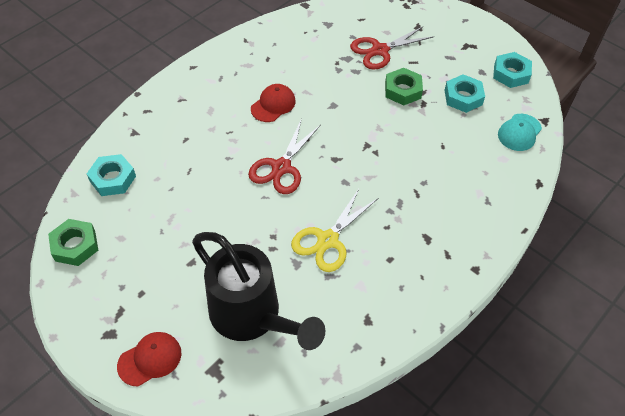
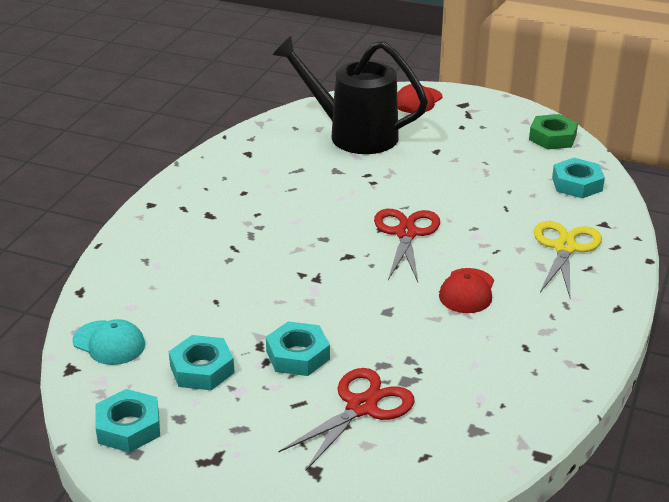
camera: 160 degrees right, 20 degrees down
(328, 240) = (315, 191): yellow scissors -> yellow scissors (565, 248)
(403, 90) = (297, 355): green nut -> turquoise nut
(519, 132) = (109, 343): turquoise cap -> turquoise cap turned 105 degrees clockwise

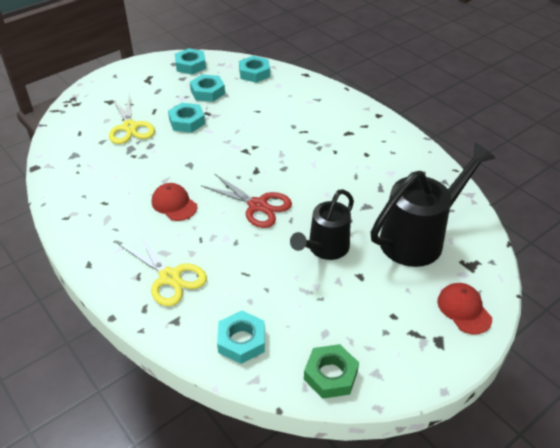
camera: 120 degrees right, 10 degrees up
(109, 343) = (254, 73): turquoise cap -> turquoise nut
(361, 407) = (130, 127): red scissors -> yellow scissors
(423, 176) = (325, 248): none -> black watering can

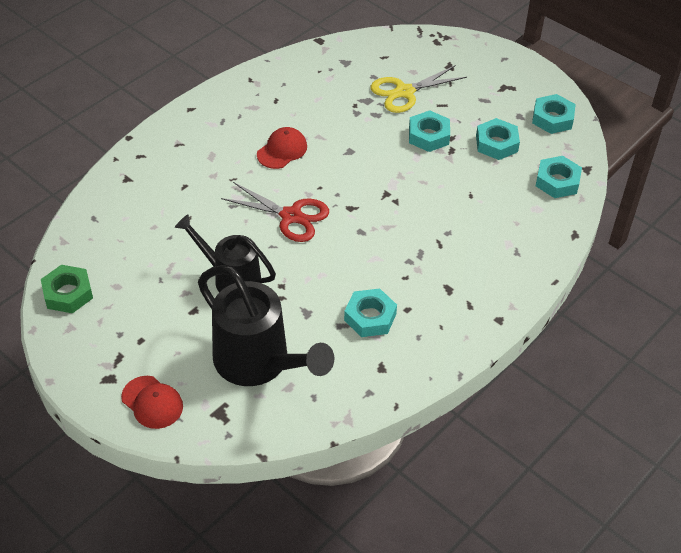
camera: 80 degrees right, 5 degrees up
(170, 277) = (179, 165): yellow scissors -> none
(241, 341) = (105, 226): turquoise nut -> turquoise nut (370, 317)
(258, 205) = (291, 216): red scissors -> red scissors turned 90 degrees counterclockwise
(464, 309) = (152, 402): red cap -> red cap turned 75 degrees clockwise

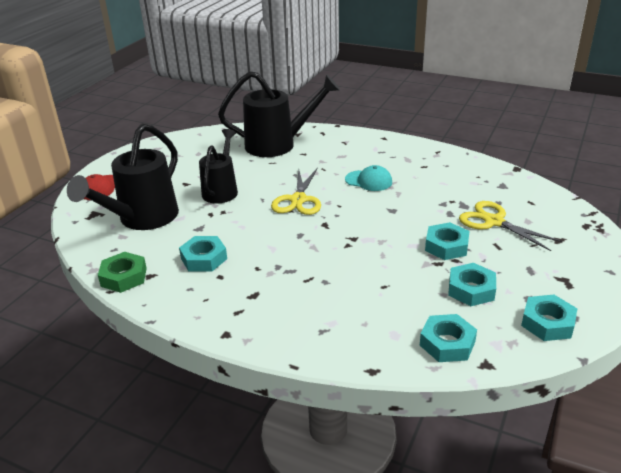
camera: 75 degrees right, 15 degrees down
(68, 293) = (186, 140): green nut -> green nut (124, 277)
(145, 203) = (278, 144): none -> black watering can
(282, 150) = (369, 181): red cap -> turquoise cap
(291, 216) = (298, 200): red scissors -> yellow scissors

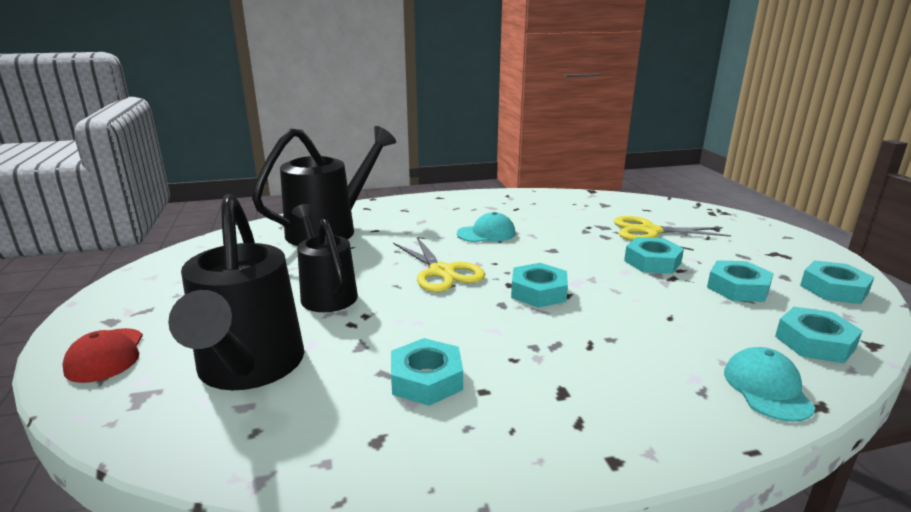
camera: 40 degrees left, 10 degrees down
(124, 277) = (334, 465): green nut -> none
(333, 236) = (538, 292): none -> turquoise nut
(361, 348) = (767, 388): none -> turquoise cap

